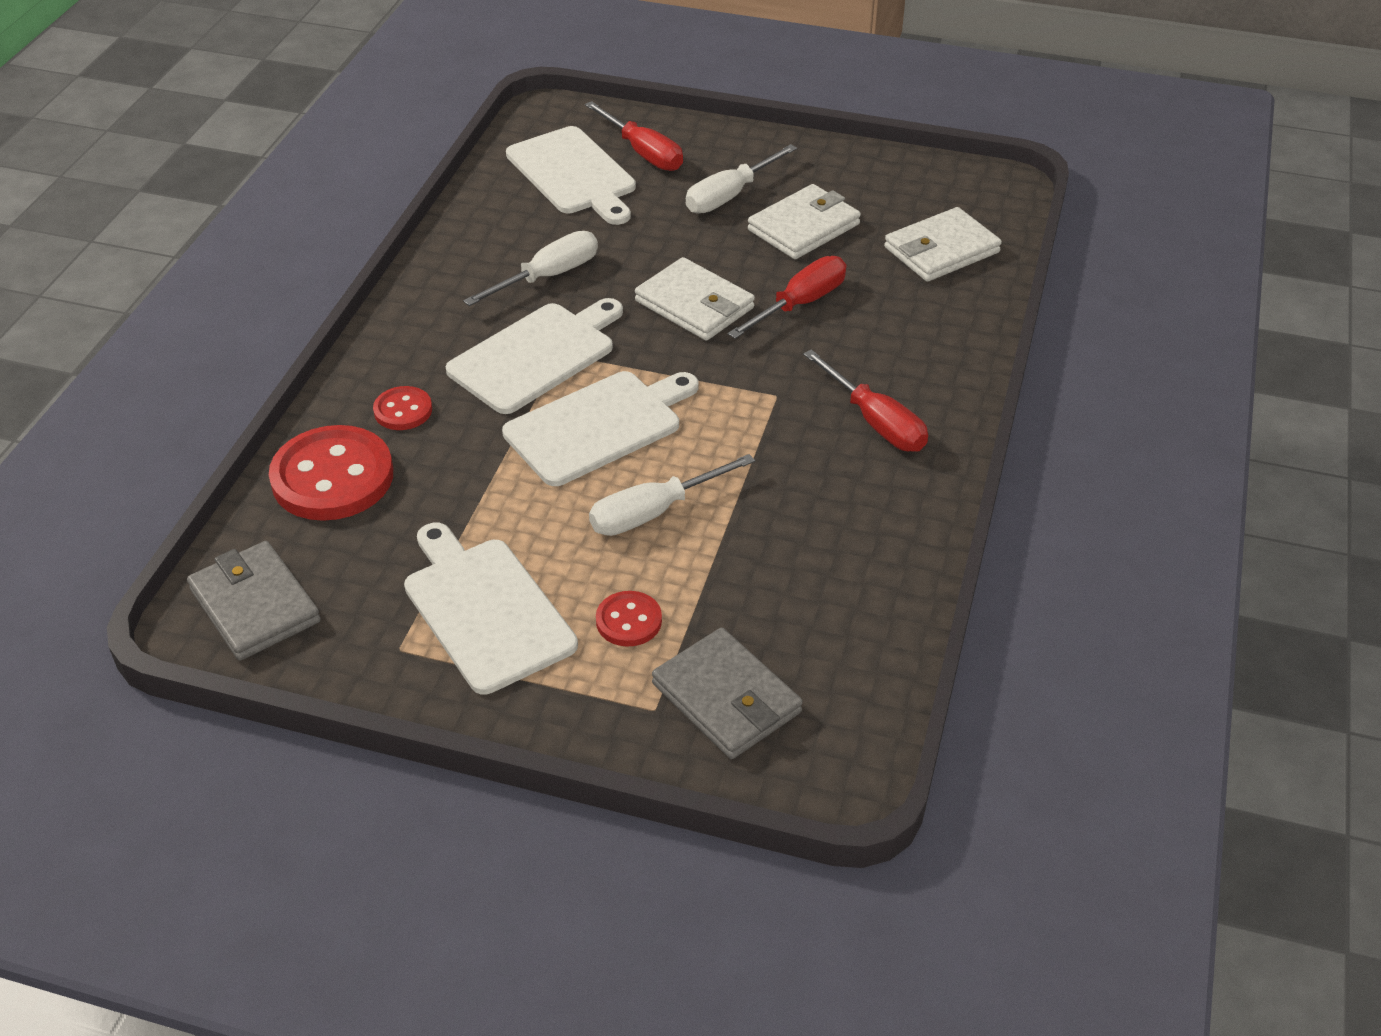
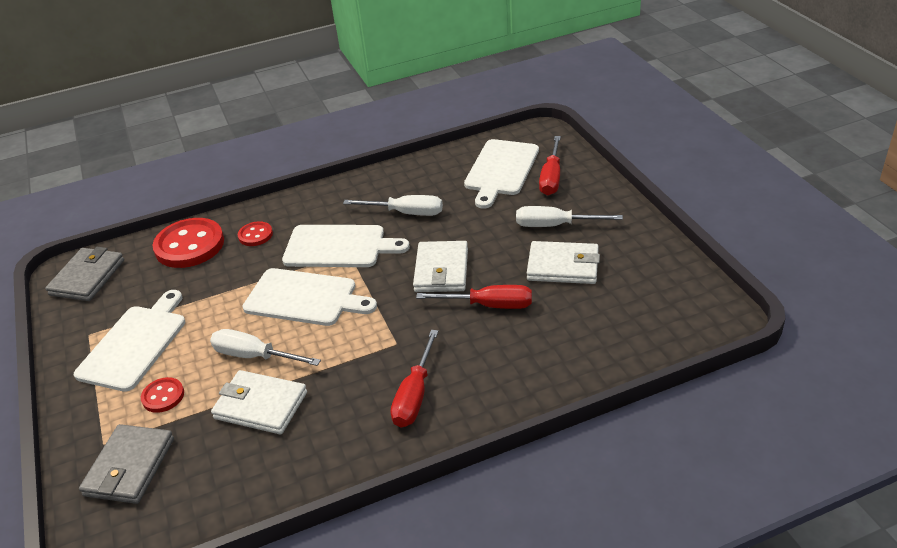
camera: 55 degrees right, 5 degrees down
(941, 250) = (616, 330): white wallet -> white wallet (260, 405)

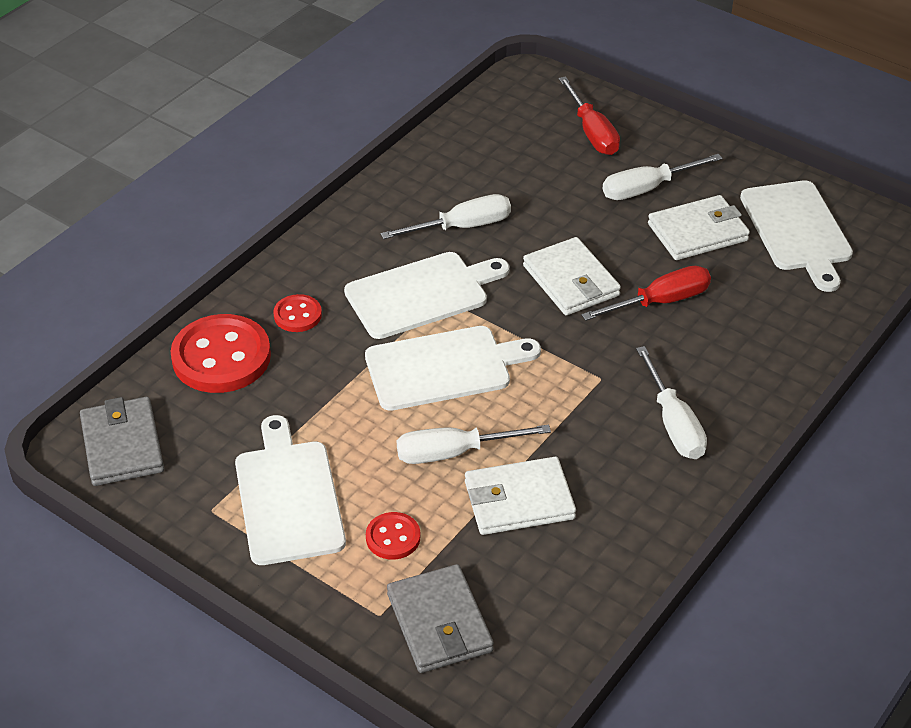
camera: 35 degrees left, 5 degrees up
(415, 395) = (673, 423): red screwdriver -> white screwdriver
(500, 170) = (524, 139): white cutting board -> white cutting board (797, 230)

